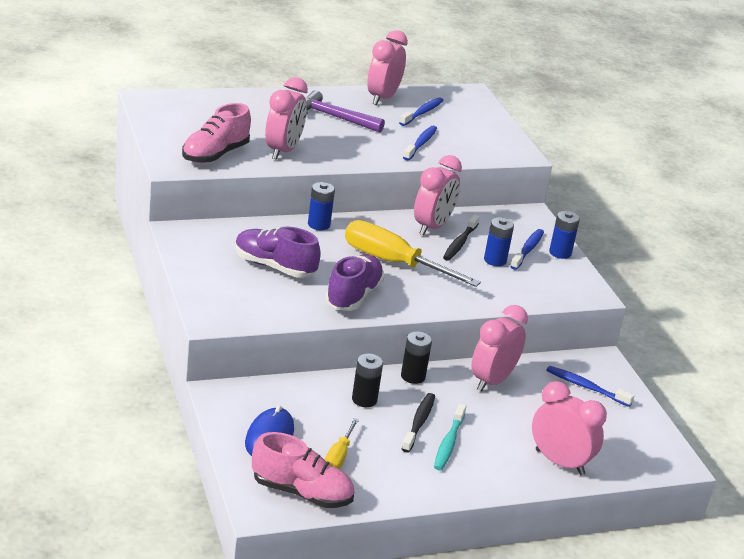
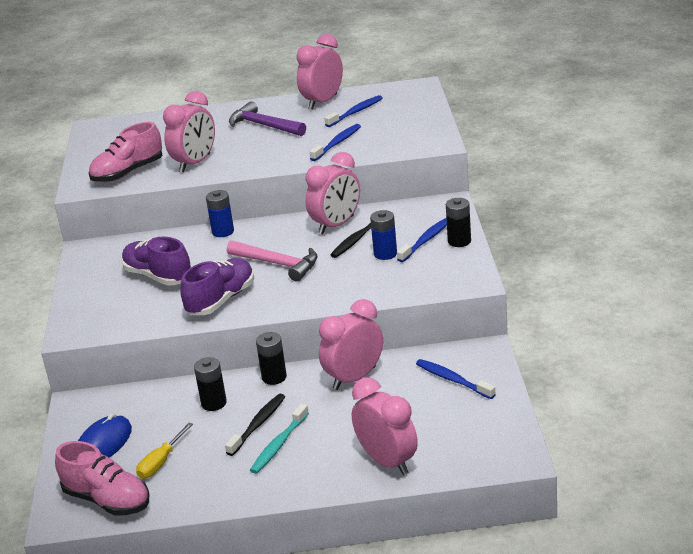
camera: 20 degrees right, 0 degrees up
(393, 263) = (278, 264): yellow screwdriver -> pink hammer
(560, 253) = (459, 241): blue battery -> black battery

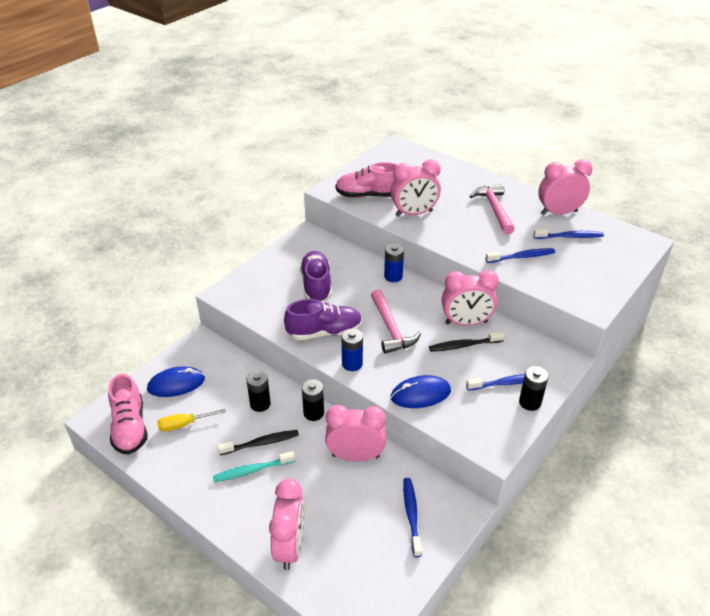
camera: 40 degrees right, 10 degrees up
(264, 125) = (494, 209): purple hammer -> pink hammer
(369, 287) = (420, 394): none -> blue mouse
(385, 254) = (466, 373): blue battery -> blue battery (352, 363)

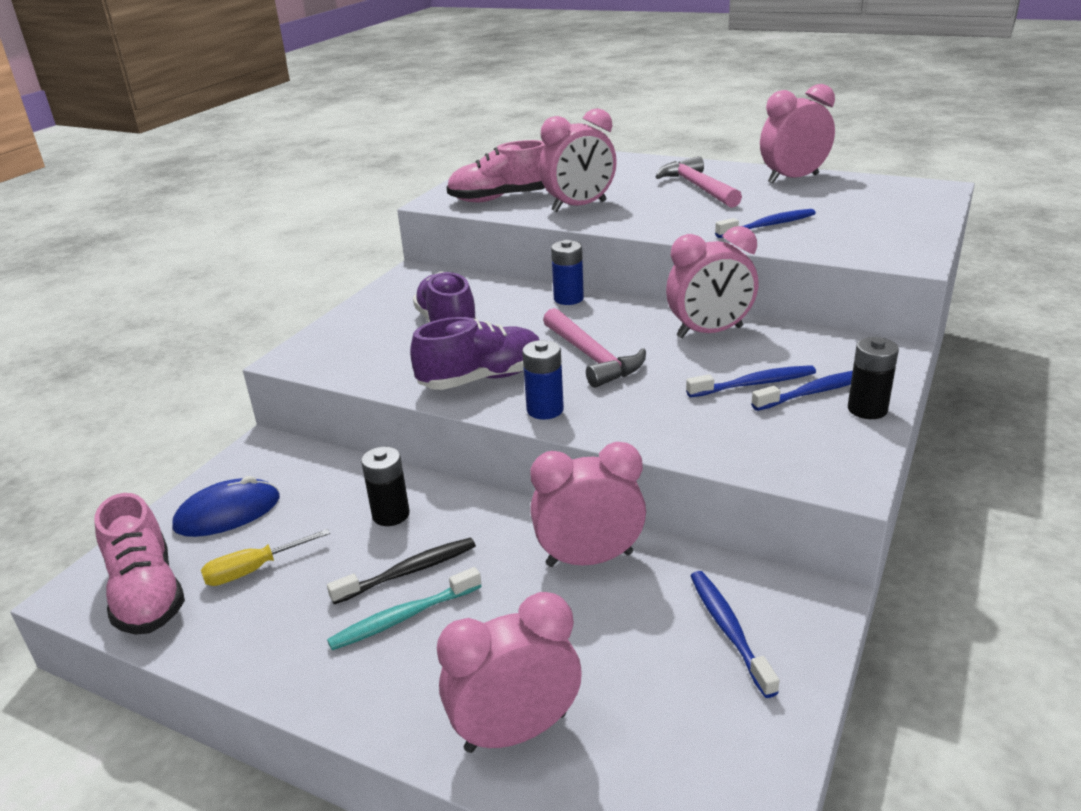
camera: 10 degrees left, 10 degrees down
(290, 546) = (516, 731): pink clock -> pink clock turned 105 degrees counterclockwise
(313, 413) = (491, 510): black battery -> none
(420, 394) = (680, 429): blue mouse -> none
(464, 345) = (721, 358): black toothbrush -> none
(569, 237) = (825, 198): blue toothbrush -> blue toothbrush (754, 384)

